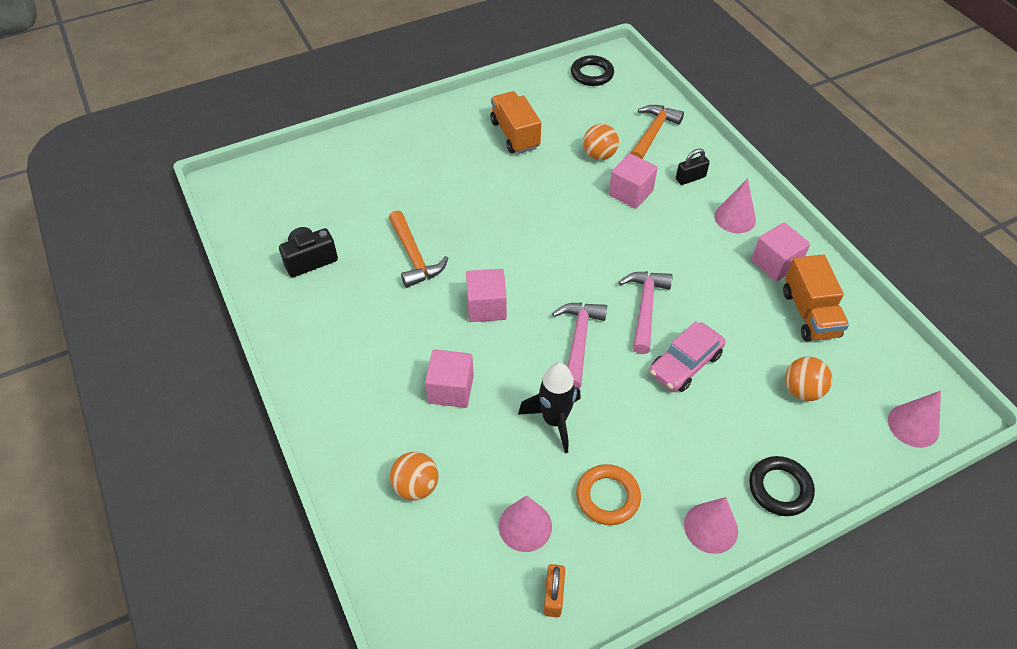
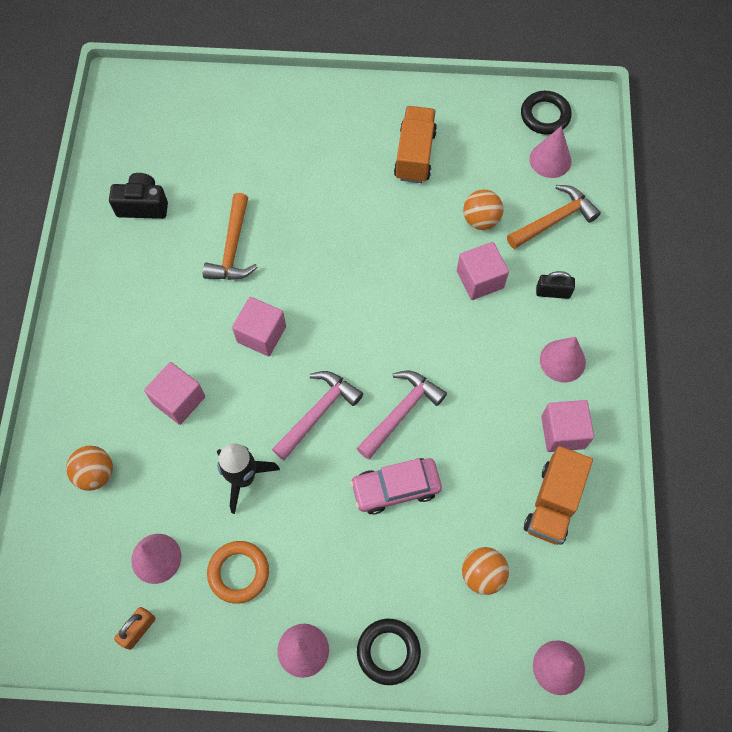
camera: 30 degrees right, 15 degrees up
(618, 99) = (550, 160): none -> pink cone

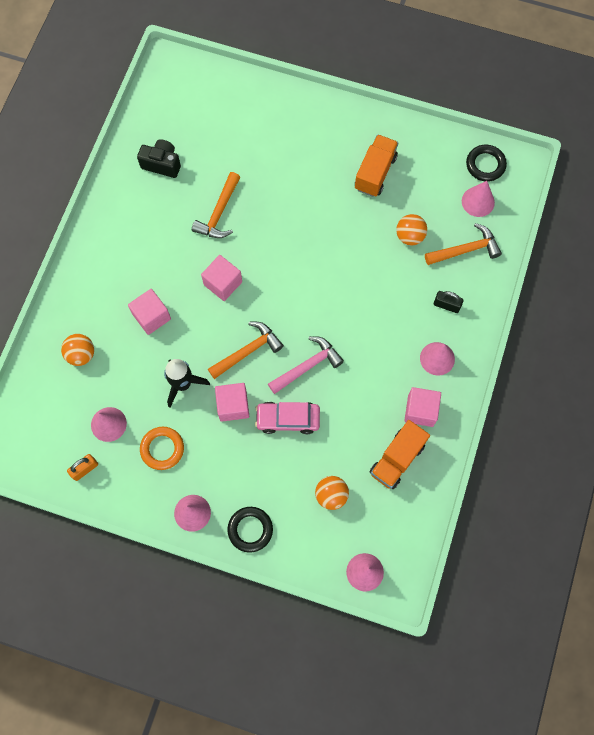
camera: 15 degrees right, 5 degrees up
(318, 412) = (248, 351): pink hammer -> orange hammer
(480, 279) = (395, 282): pink cube -> pink cube (233, 406)

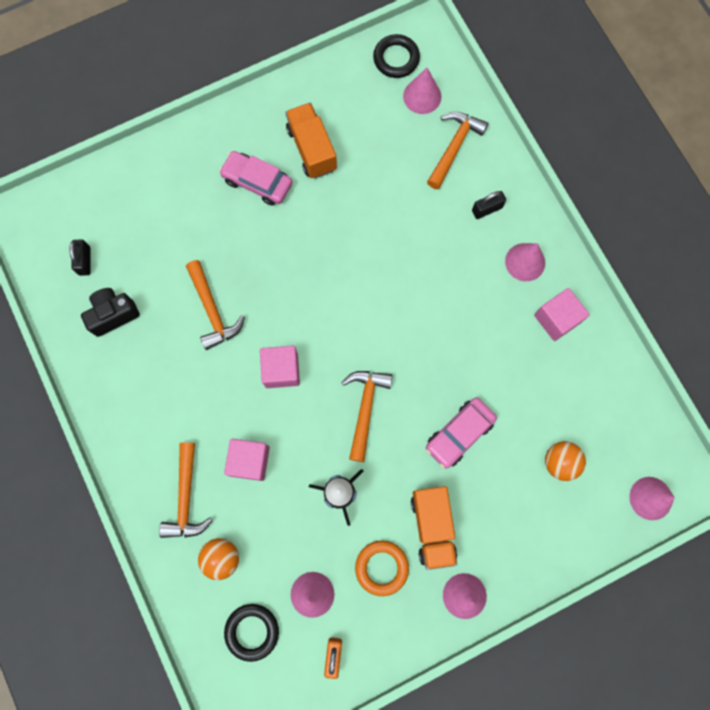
camera: 45 degrees left, 5 degrees up
(96, 302) = (186, 497): none -> orange hammer
(177, 120) = (85, 261): none -> black padlock
(233, 406) = (402, 468): pink cube -> none
(250, 529) = (526, 559): black ring -> black ring (252, 631)
(307, 366) = (428, 372): pink hammer -> none
(322, 163) = (257, 182): none -> pink car
(397, 459) = (580, 378): orange truck -> orange truck (432, 527)
(409, 236) = (397, 178): orange ball -> none

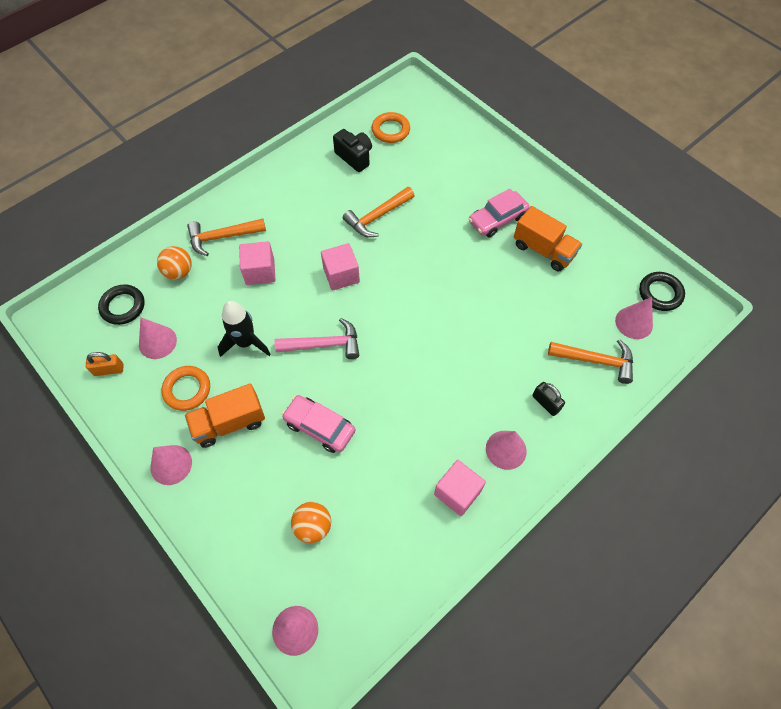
camera: 75 degrees right, 15 degrees down
(85, 261) = (390, 130): black padlock -> orange ring
(257, 182) = (497, 219): pink car -> pink car turned 135 degrees counterclockwise
(312, 149) = (543, 250): orange truck -> orange truck turned 75 degrees clockwise
(365, 408) = (324, 344): orange hammer -> pink hammer

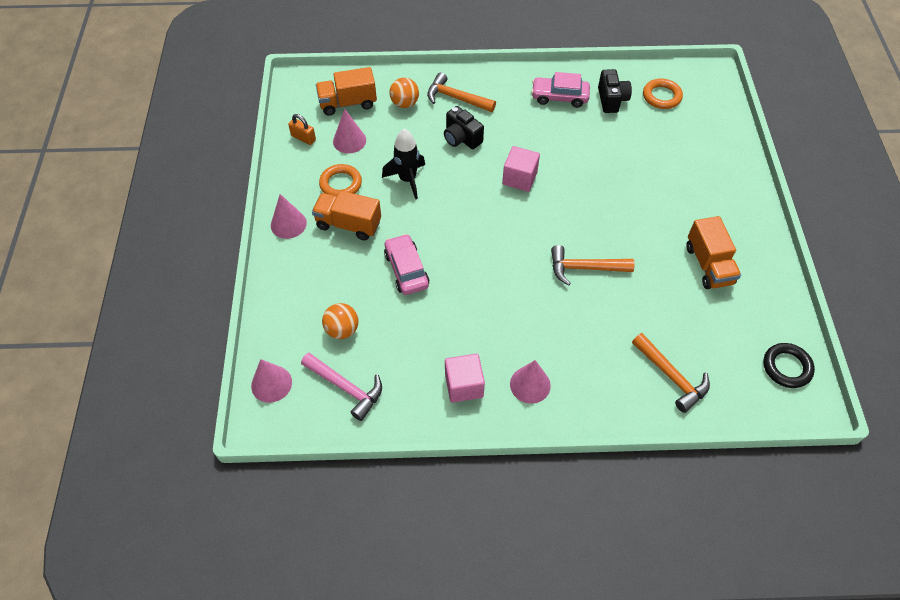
camera: 40 degrees right, 5 degrees down
(123, 306) = (348, 103): black ring -> orange truck
(260, 271) = (461, 138): pink cube -> black camera
(324, 344) = (461, 217): pink hammer -> pink hammer (346, 388)
(377, 217) = (588, 154): orange hammer -> orange hammer (584, 268)
(497, 219) = (690, 217): pink car -> pink car (559, 97)
(546, 403) = (596, 376): black padlock -> none
(634, 322) = (737, 372): pink cone -> none

